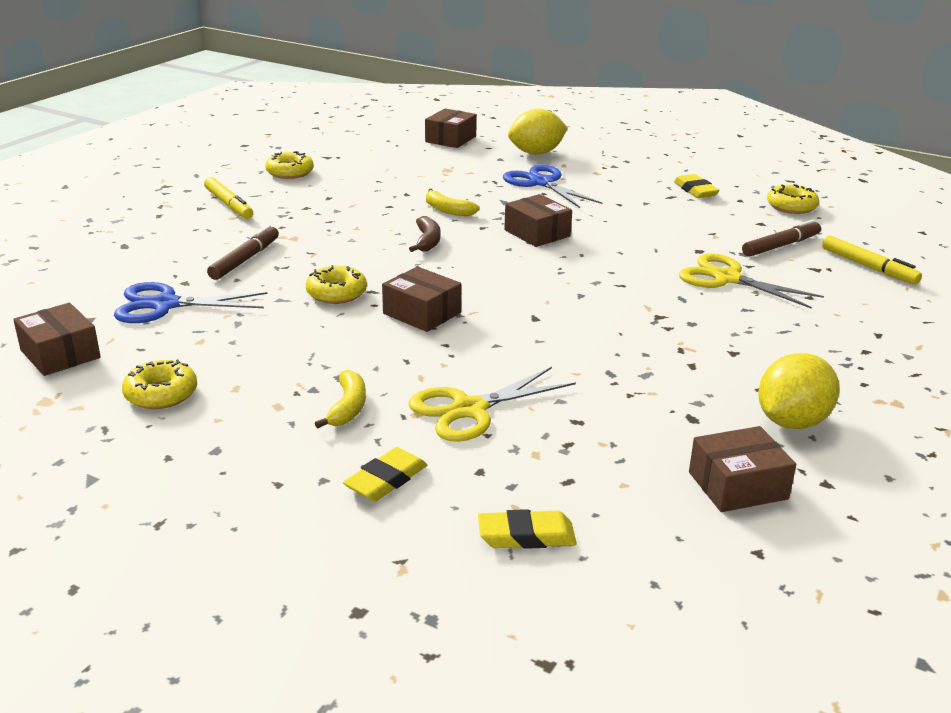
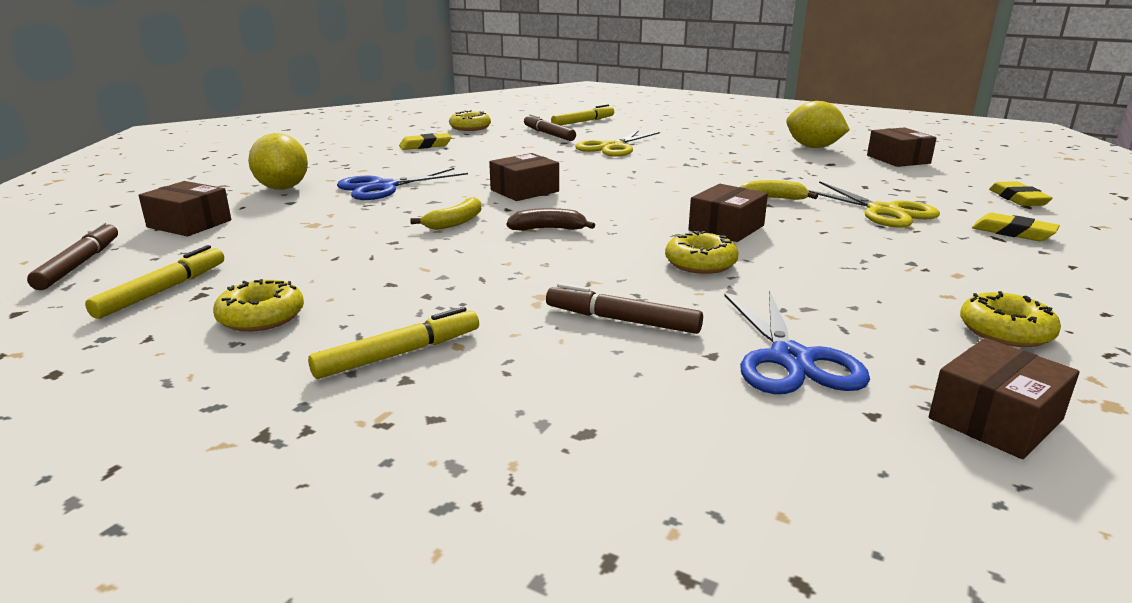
camera: 90 degrees left, 5 degrees down
(335, 149) = (163, 291): none -> yellow marker
(348, 407) = (927, 248): yellow banana -> yellow banana (771, 199)
(381, 127) = (80, 264): none -> brown marker

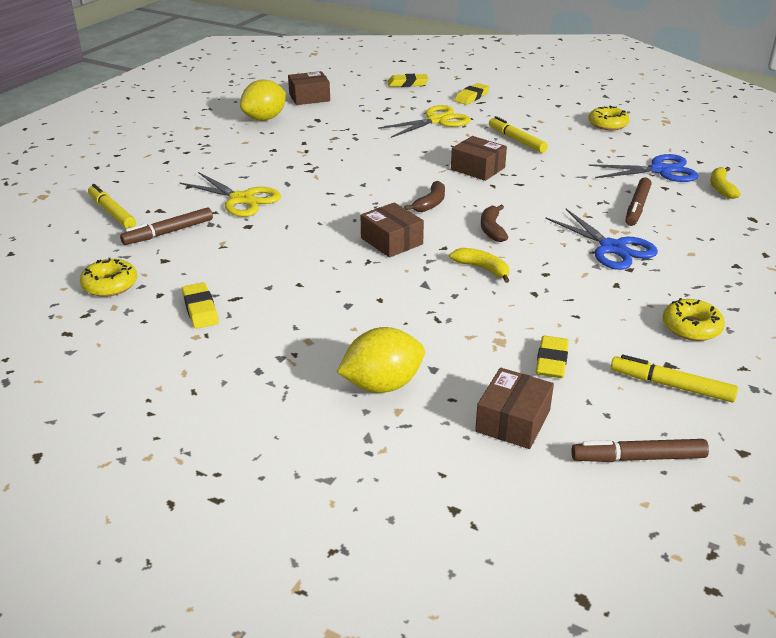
camera: 90 degrees left, 10 degrees up
(261, 241) = (551, 361): none -> yellow eraser
(383, 187) = (380, 317): blue scissors -> blue scissors (612, 248)
(399, 354) = (711, 270): yellow marker -> yellow marker (516, 140)
(615, 205) = (430, 203): none -> brown banana
(700, 263) = (545, 181): yellow donut -> none
(771, 199) = (411, 149): yellow banana -> yellow banana (721, 188)
(995, 419) = (689, 141): brown box -> none

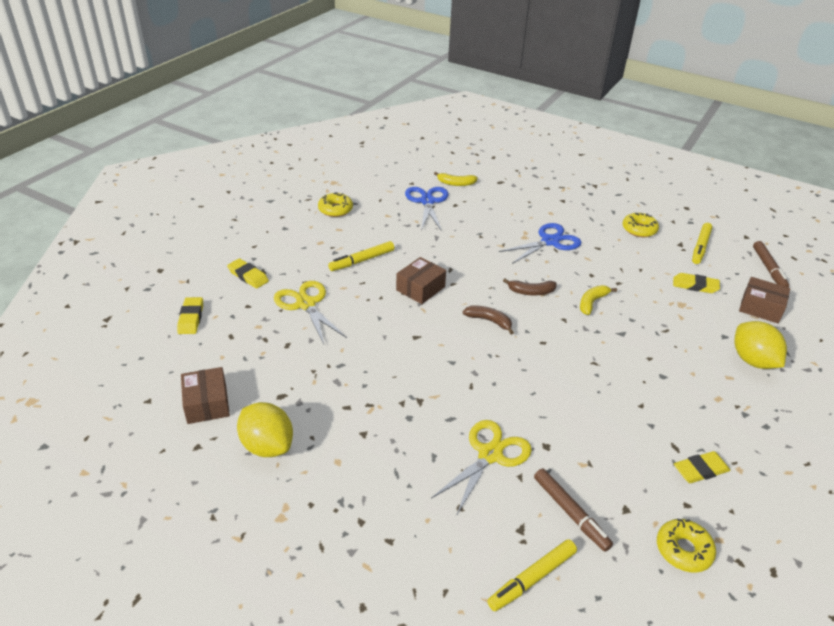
camera: 90 degrees left, 5 degrees up
(392, 241) = (559, 347): brown box -> none
(637, 207) = (488, 221): brown marker -> none

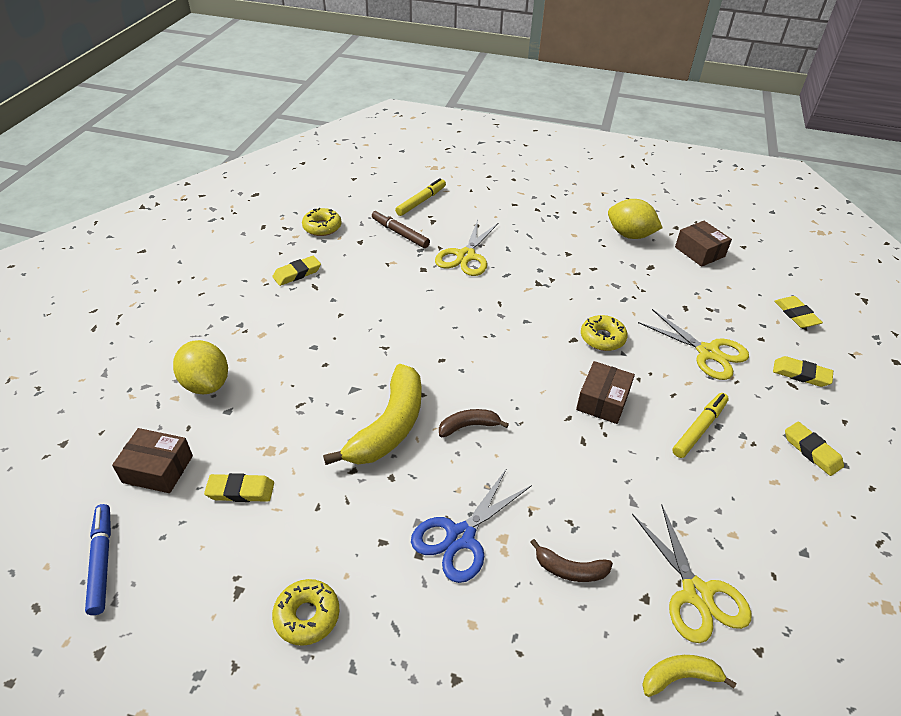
camera: 165 degrees right, 5 degrees up
(297, 237) = (811, 451): none -> yellow eraser
(335, 209) = (817, 526): yellow donut -> yellow donut (602, 338)
(427, 201) = (696, 593): blue scissors -> yellow scissors
(489, 321) = (506, 373): brown banana -> brown banana (570, 569)
(592, 302) = (389, 426): yellow banana -> yellow banana, size x2.02
(700, 247) = (203, 591): yellow marker -> none
(768, 269) = (102, 561): brown marker -> blue marker

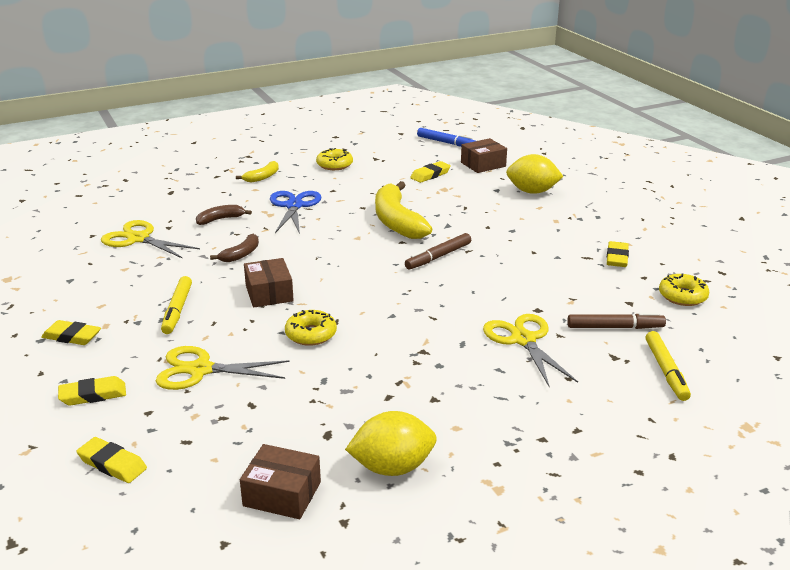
camera: 140 degrees right, 15 degrees down
(418, 355) = (438, 257): none -> brown marker
(468, 426) = (348, 241): brown banana -> brown banana (241, 254)
(679, 677) = (135, 213): yellow banana -> yellow banana (262, 177)

